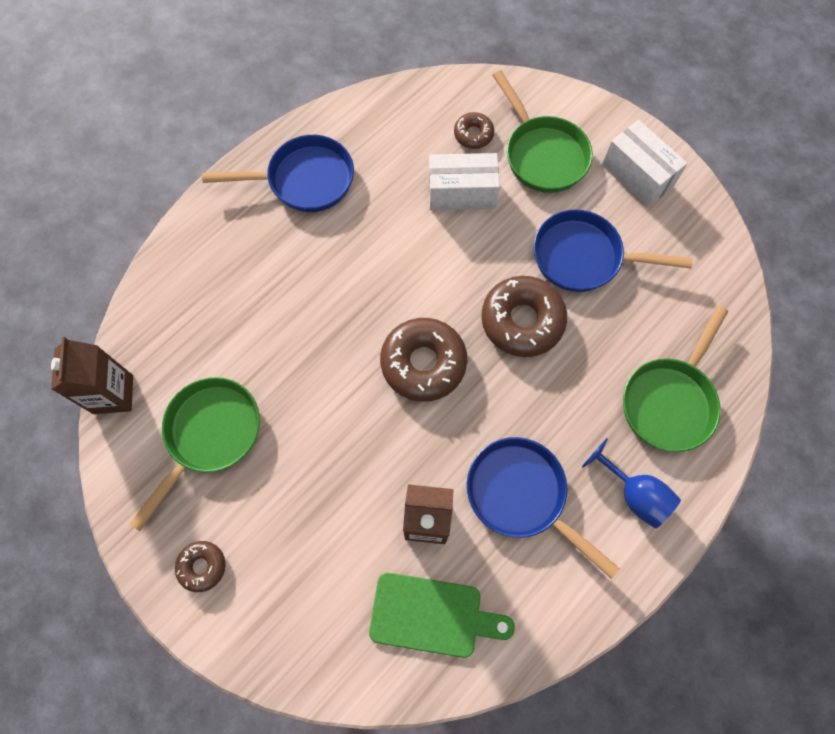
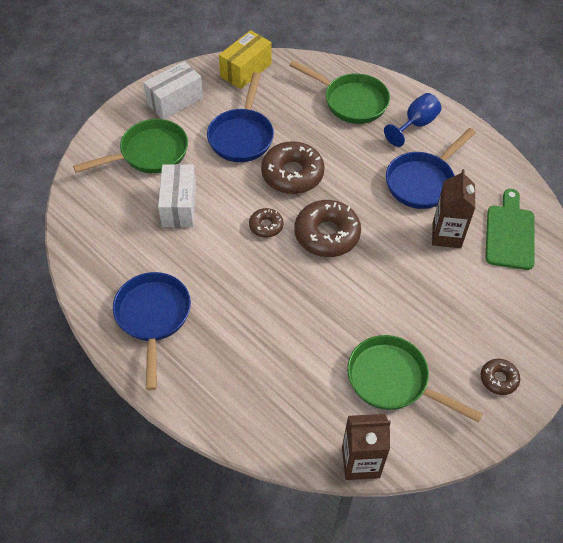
camera: 90 degrees left, 15 degrees down
(473, 134) = (123, 196): brown donut -> brown donut (266, 226)
(710, 257) = (245, 70): none -> yellow box

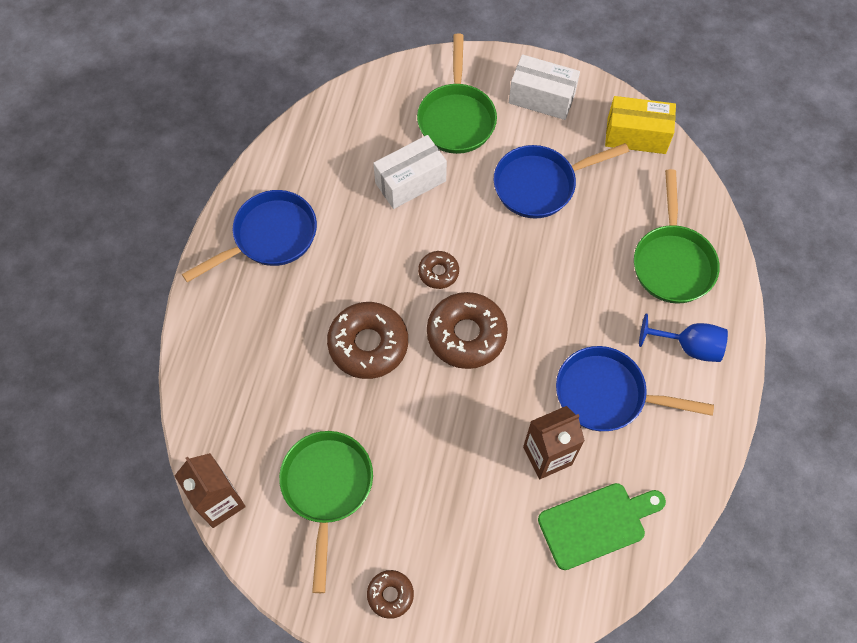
camera: 60 degrees right, 10 degrees up
(149, 153) = (456, 118): green pan -> green pan turned 60 degrees clockwise
(292, 174) = (523, 260): brown donut -> brown donut (368, 344)

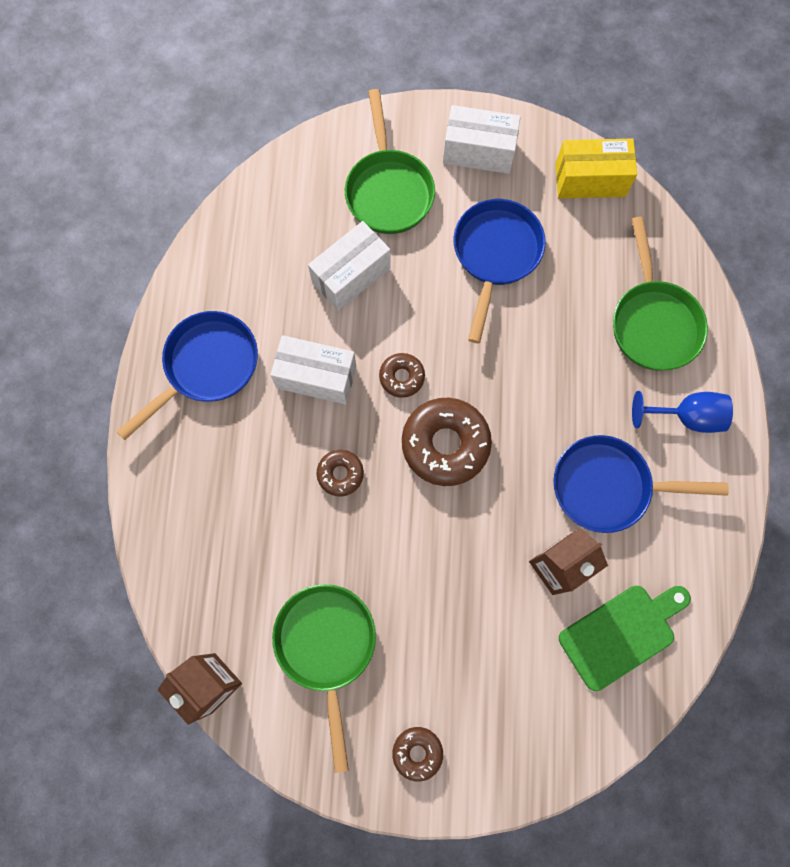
camera: 10 degrees left, 10 degrees up
(363, 260) = (316, 377): none -> white box
(368, 344) = (340, 474): brown donut -> brown donut, size x0.52
(540, 185) = (495, 255): blue pan -> blue pan turned 135 degrees clockwise

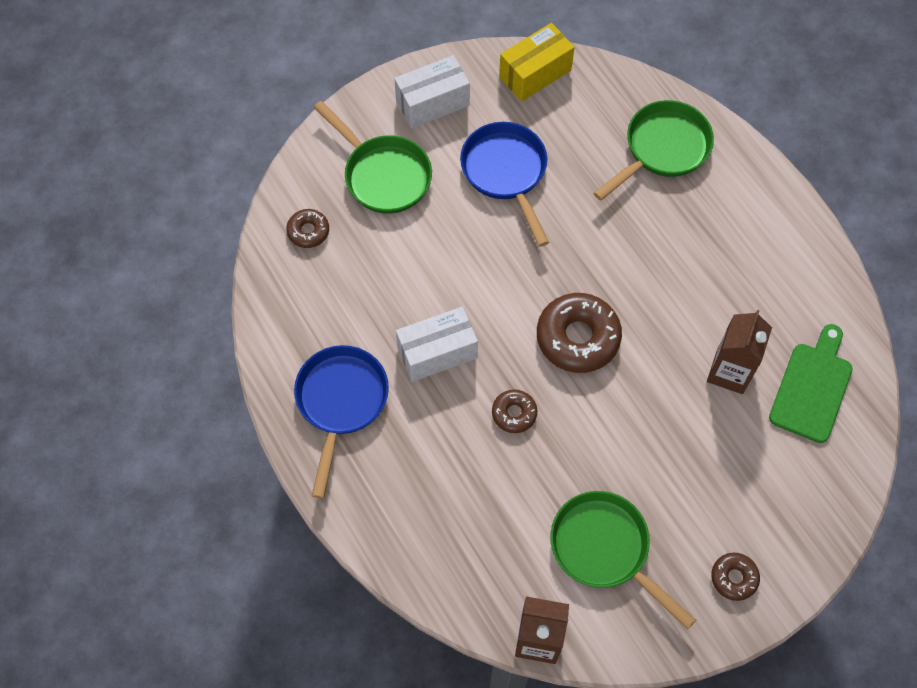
camera: 35 degrees left, 10 degrees down
(351, 275) = (404, 258): white box -> none
(402, 377) = (505, 309): brown donut -> brown donut (308, 231)
(608, 487) = (722, 289): blue pan -> none
(653, 322) = (662, 149): green pan -> green pan turned 90 degrees counterclockwise
(686, 416) = (738, 202): blue goblet -> none

